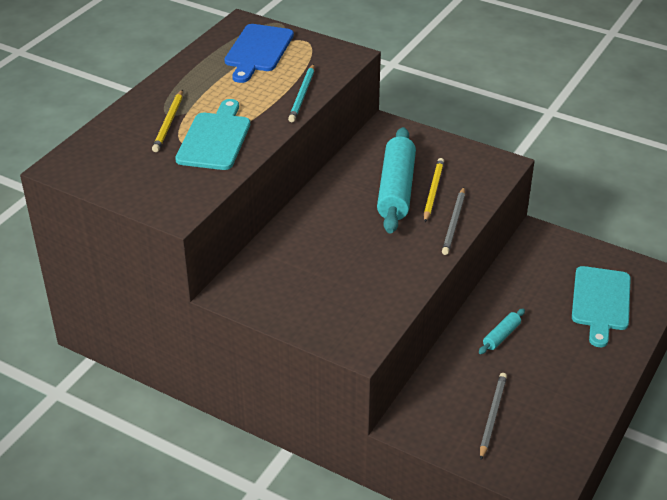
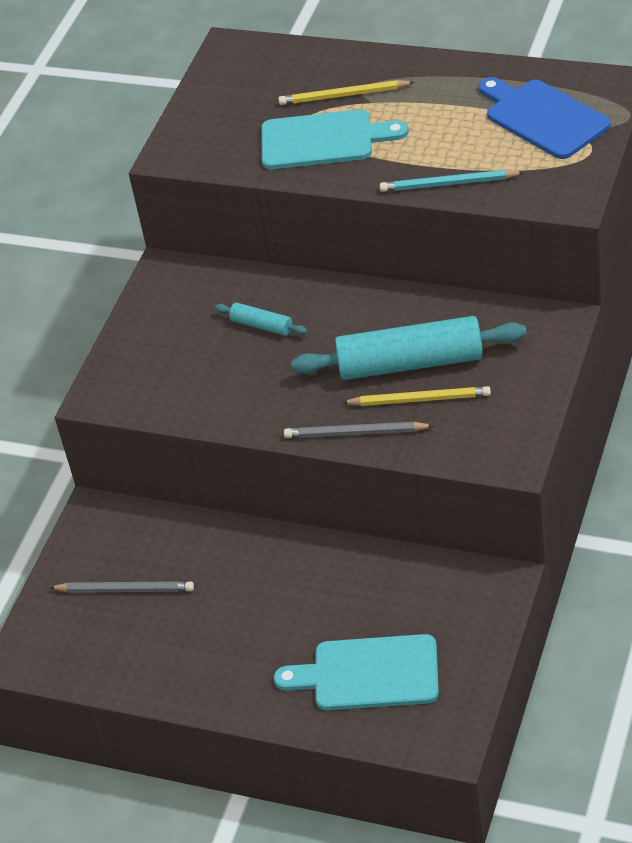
camera: 85 degrees right, 5 degrees up
(258, 51) = (543, 117): blue cutting board -> blue cutting board turned 45 degrees clockwise
(501, 336) = (269, 576): turquoise rolling pin -> turquoise rolling pin (262, 326)

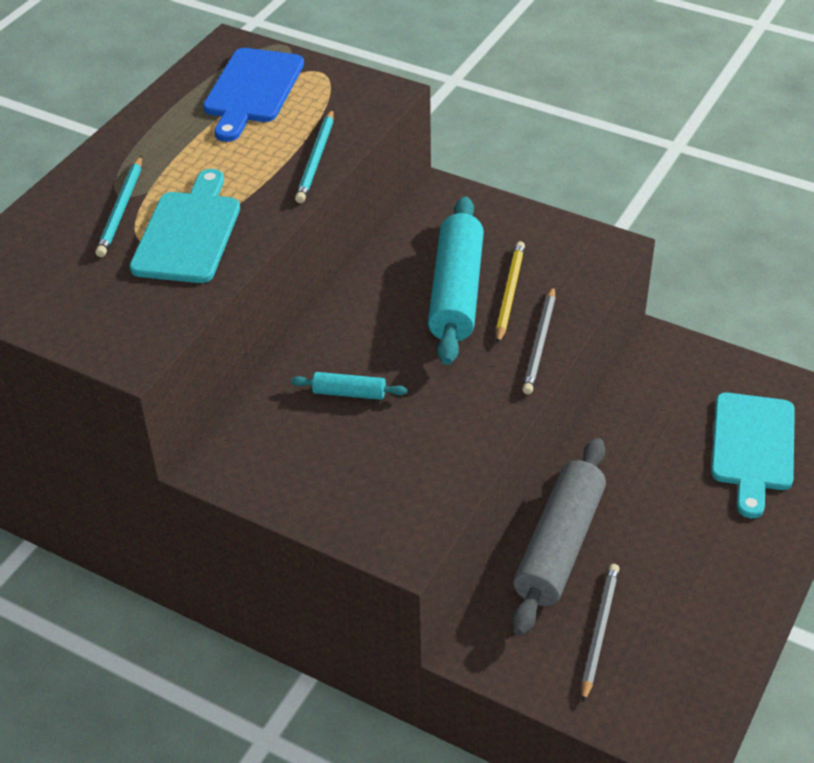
camera: 85 degrees left, 0 degrees up
(213, 547) = (559, 546): none -> grey rolling pin
(262, 326) = (349, 393): turquoise rolling pin -> turquoise rolling pin turned 60 degrees clockwise
(343, 95) = (121, 209): yellow pencil -> turquoise pencil
(543, 117) = (252, 90): blue cutting board -> blue cutting board turned 45 degrees counterclockwise

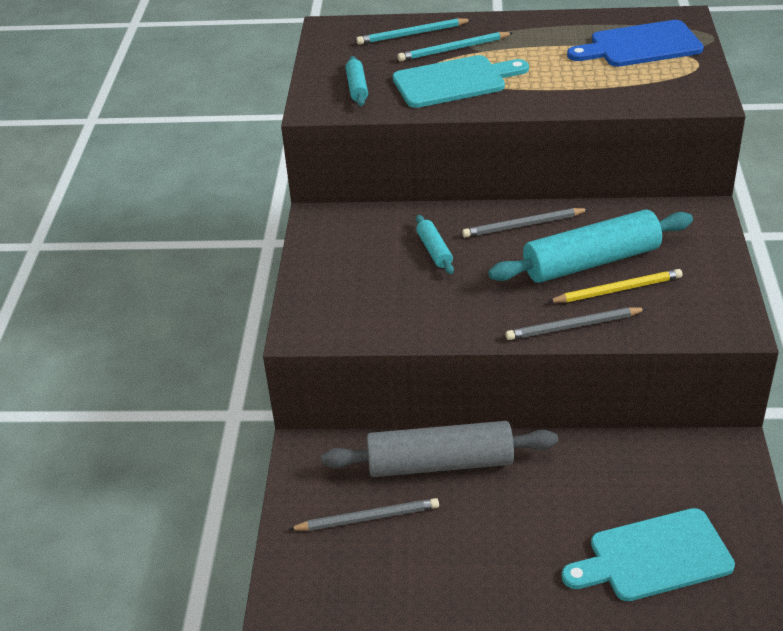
camera: 65 degrees right, 5 degrees down
(123, 309) = (357, 88): none -> turquoise rolling pin
(316, 159) = (589, 100): turquoise pencil -> turquoise pencil (412, 34)
(362, 313) = (523, 225): none -> grey pencil

